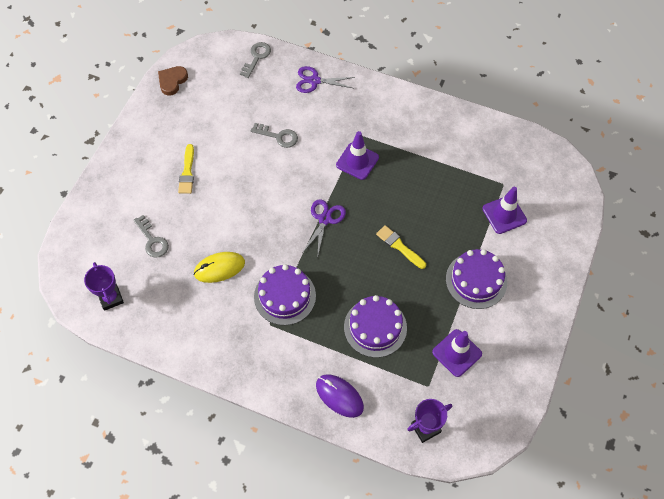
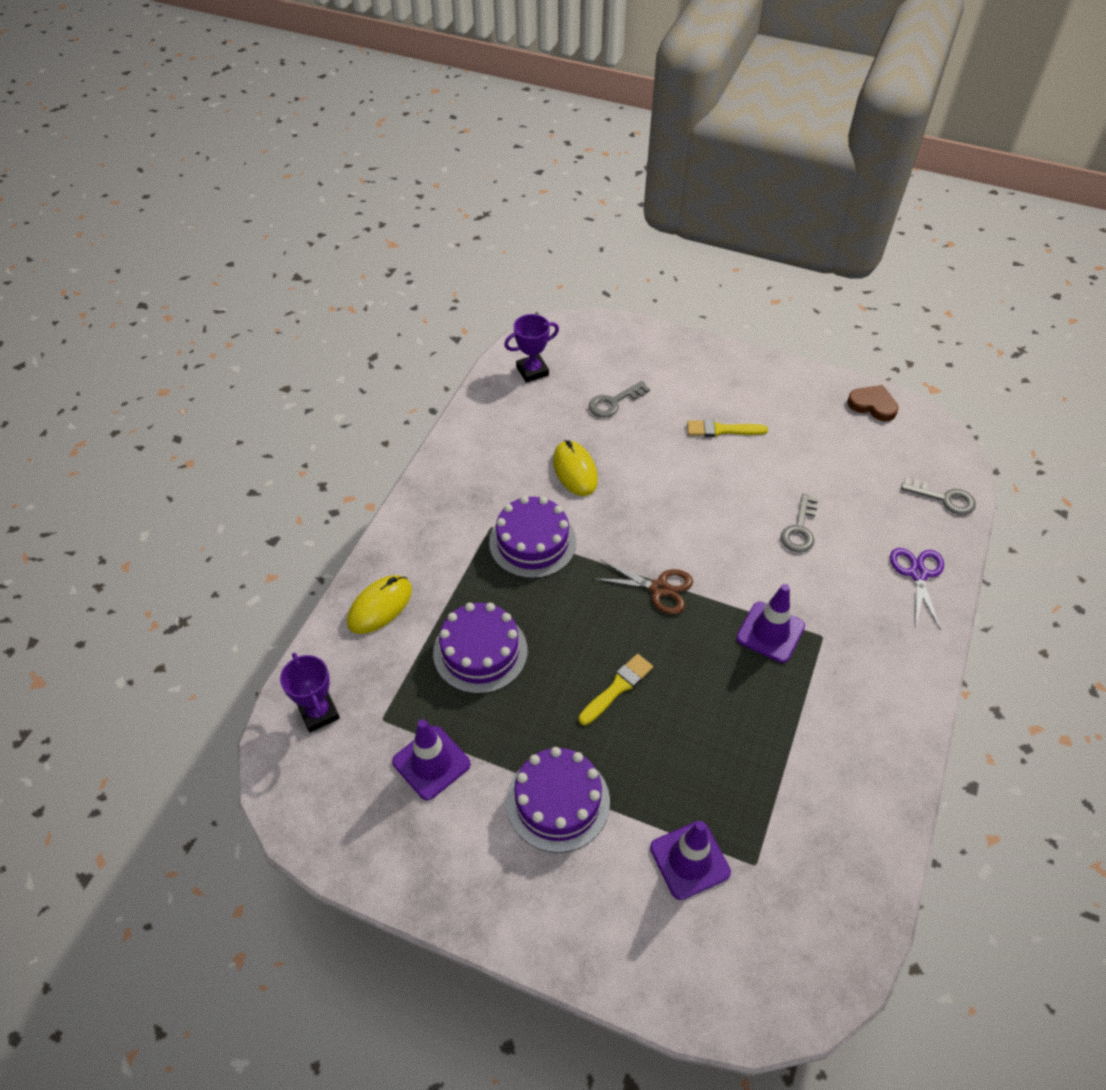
camera: 90 degrees right, 10 degrees down
(325, 219) = (659, 589): purple scissors -> brown scissors
(339, 396) = (380, 606): purple mouse -> yellow mouse

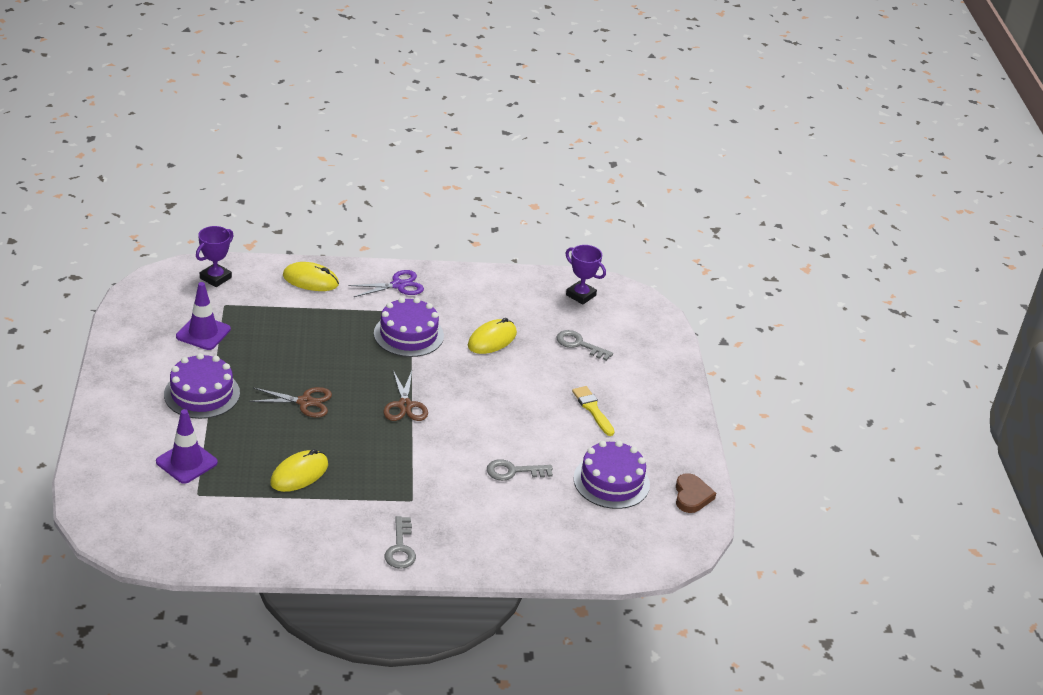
camera: 60 degrees right, 15 degrees down
(480, 651) = (299, 333): purple cake -> purple cake (611, 481)
(617, 688) = (305, 402): yellow brush -> brown scissors
(748, 735) = (299, 474): none -> yellow mouse
(770, 632) = (399, 471): purple traffic cone -> none
(918, 574) = (510, 548): purple scissors -> purple scissors (398, 285)
(944, 498) = (608, 555): grey key -> grey key (400, 548)

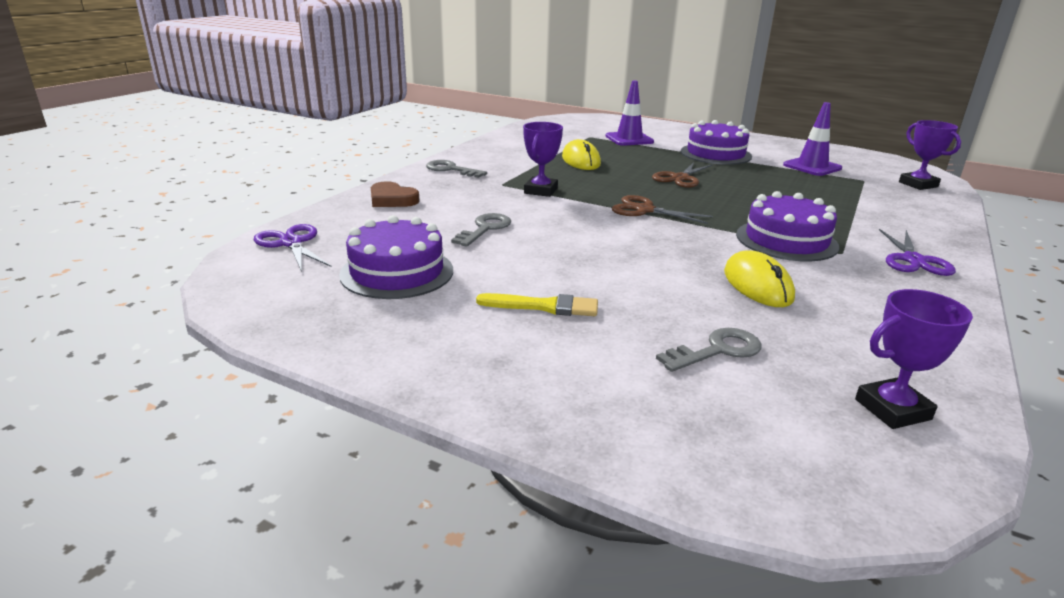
camera: 125 degrees right, 10 degrees down
(310, 280) = (919, 219): yellow mouse -> none
(409, 471) = (540, 191): none -> purple trophy
(623, 552) = (291, 243): none -> purple scissors
(691, 496) = (291, 315): brown heart -> brown heart (392, 199)

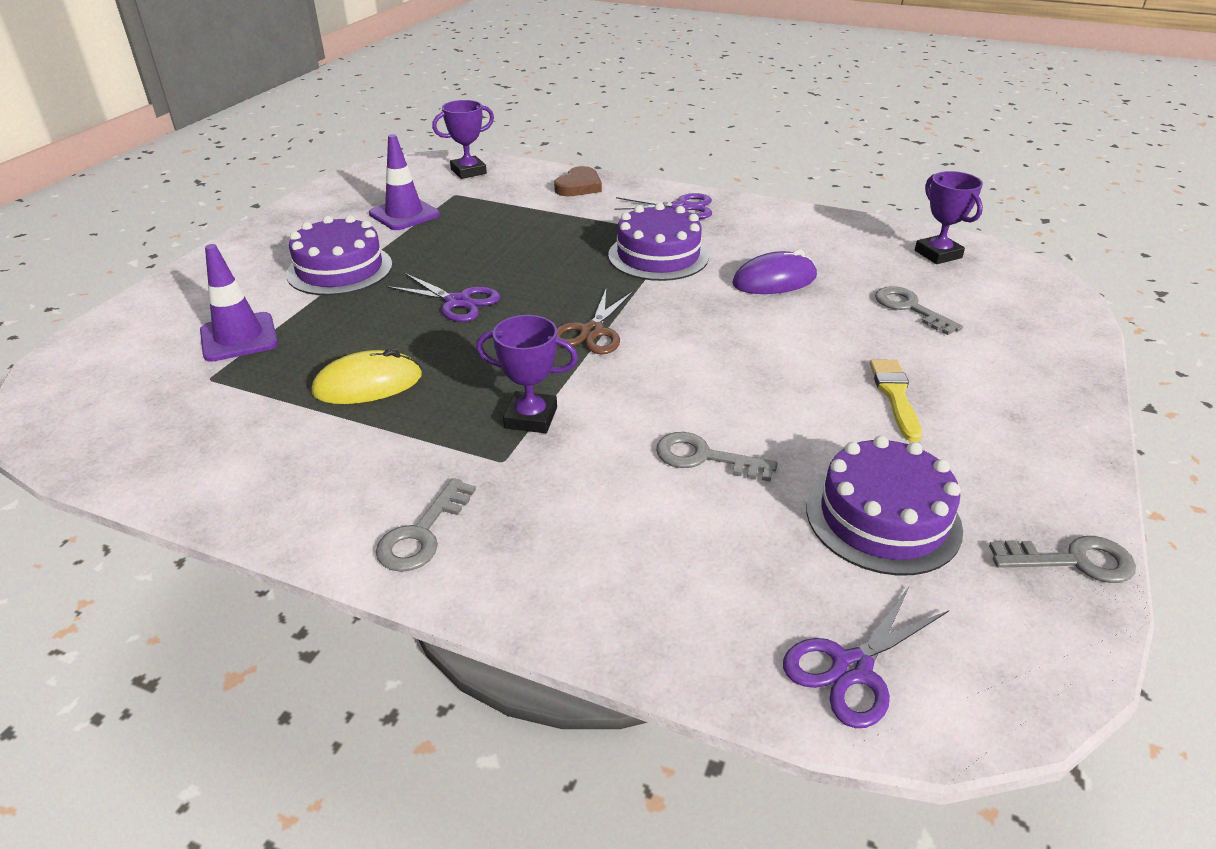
camera: 95 degrees left, 10 degrees up
(307, 332) = (1073, 561): none -> grey key
(392, 199) = (609, 584): brown heart -> brown heart (579, 186)
(680, 178) = (457, 302): brown scissors -> purple scissors
(757, 285) = (774, 280): yellow mouse -> purple mouse

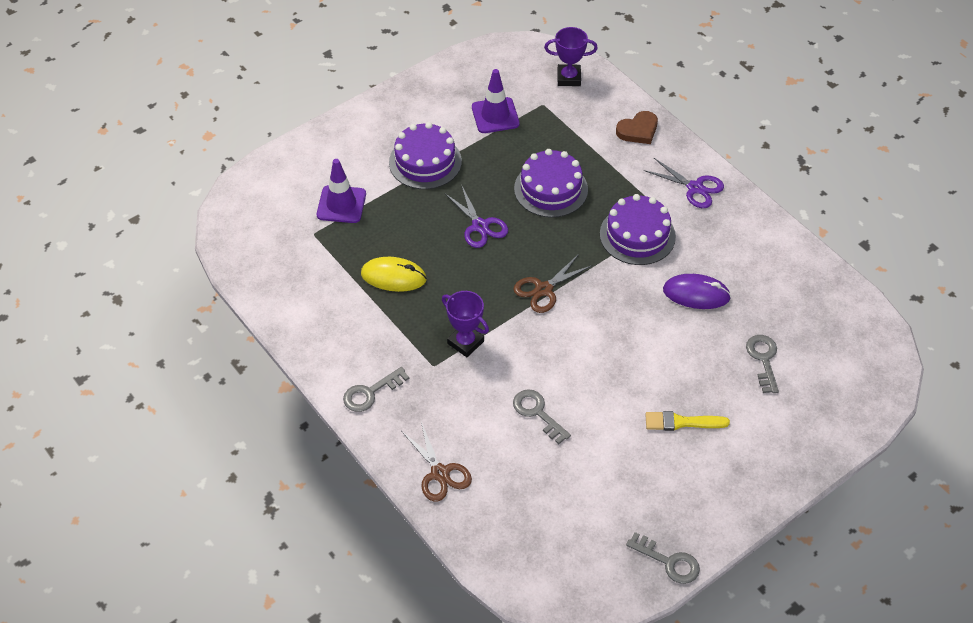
camera: 30 degrees right, 15 degrees up
(625, 599) = (439, 473): none -> brown scissors
(852, 668) = (512, 554): purple scissors -> none
(883, 518) = (597, 493): purple cake -> purple cake (551, 189)
(895, 396) = (682, 422): yellow brush -> yellow brush turned 120 degrees counterclockwise
(937, 254) = (838, 319): purple trophy -> none

